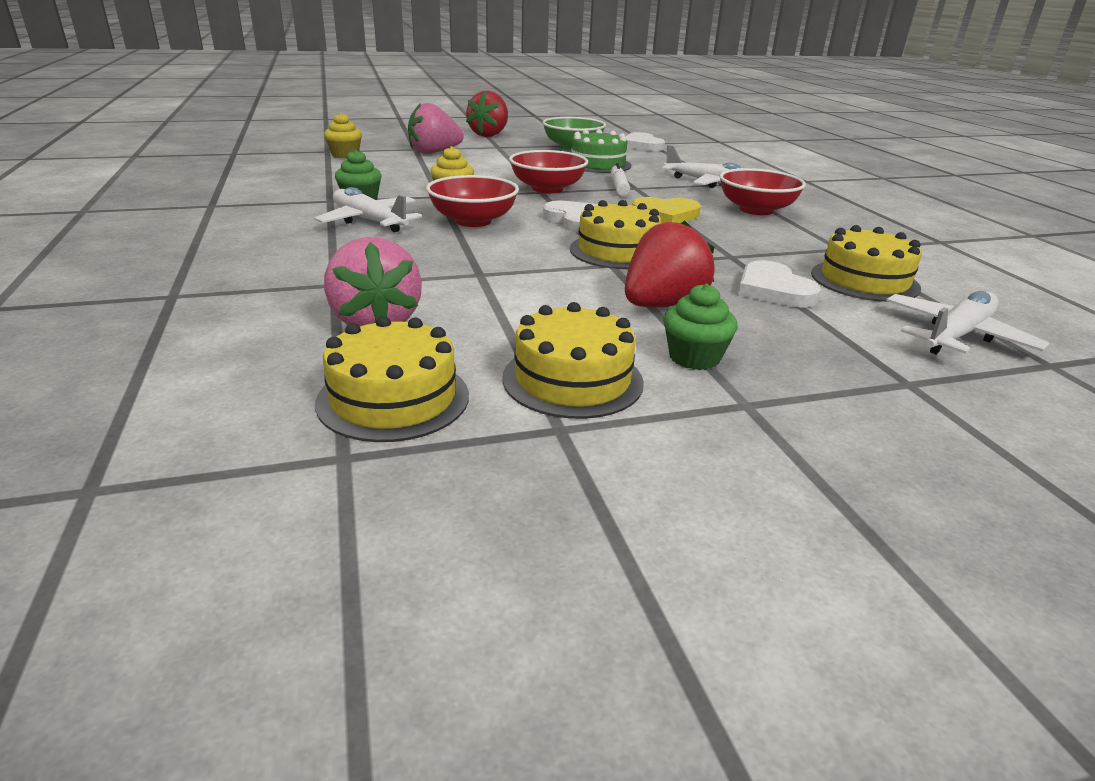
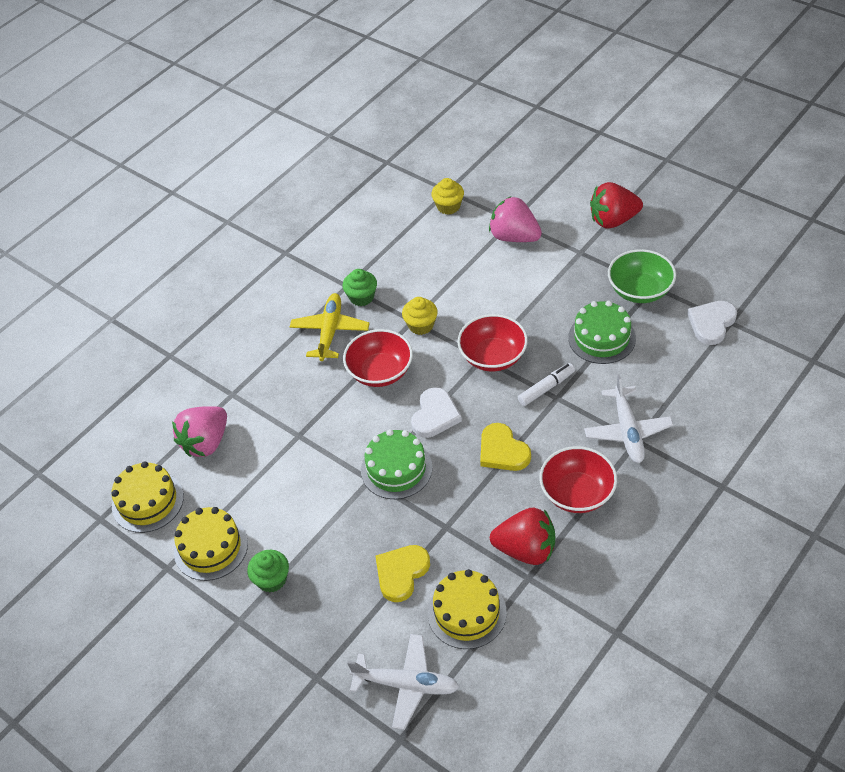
camera: 60 degrees right, 20 degrees up
(369, 221) = (330, 332): white plane -> yellow plane
(617, 251) = (396, 469): yellow cake -> green cake
(662, 305) = (327, 534): red strawberry -> red strawberry (526, 550)
(773, 290) = (401, 573): white heart -> yellow heart

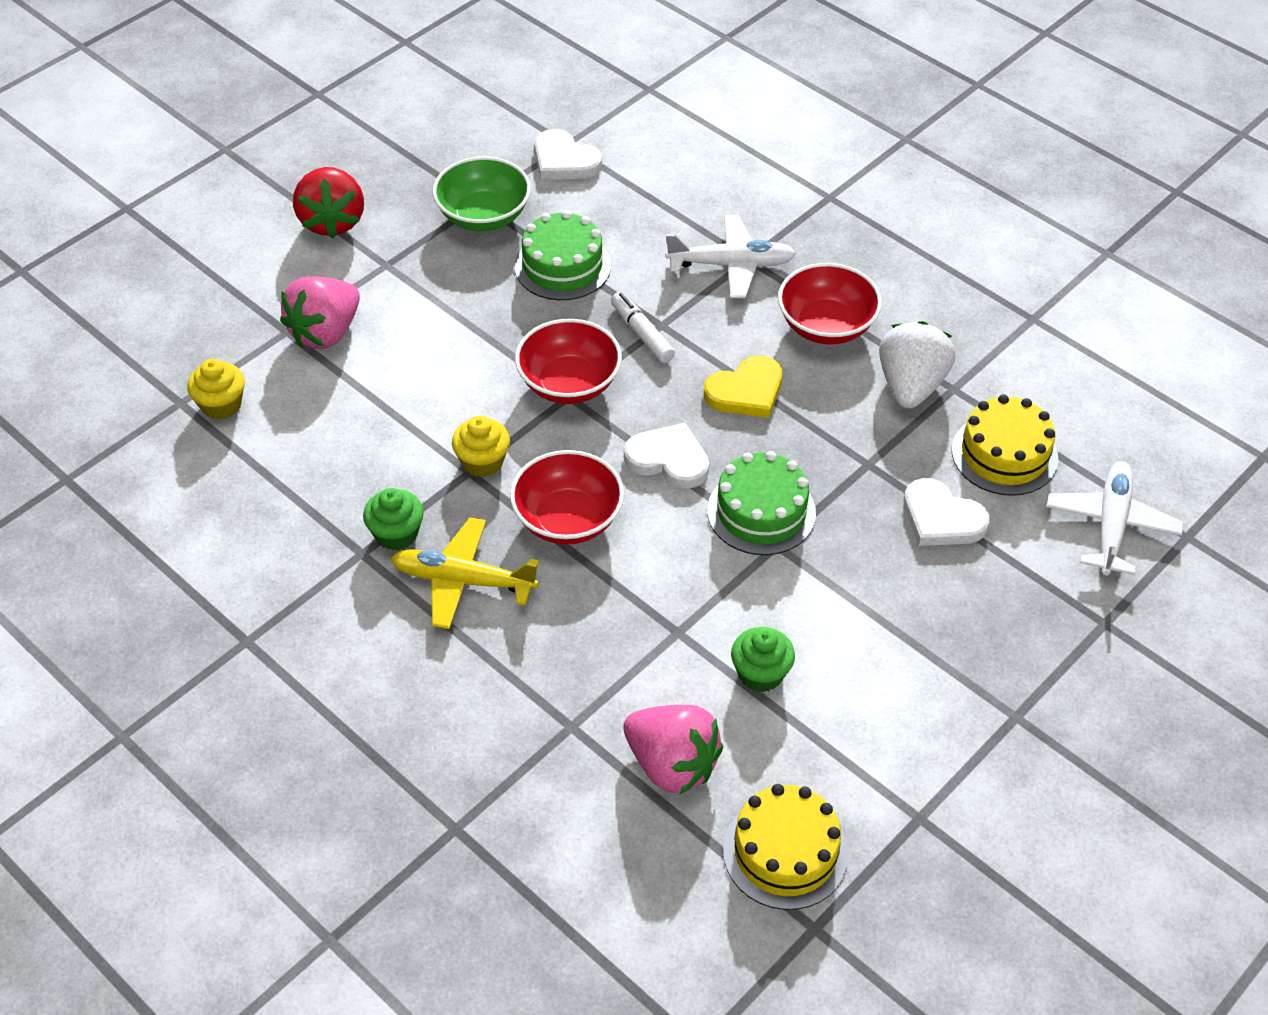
camera: 90 degrees left, 0 degrees up
(211, 547) = (884, 755): yellow cake -> none
(272, 579) = (946, 673): green cupcake -> green cupcake (760, 673)
(401, 573) = (941, 518): yellow heart -> white heart
(526, 550) = (911, 386): red strawberry -> white strawberry

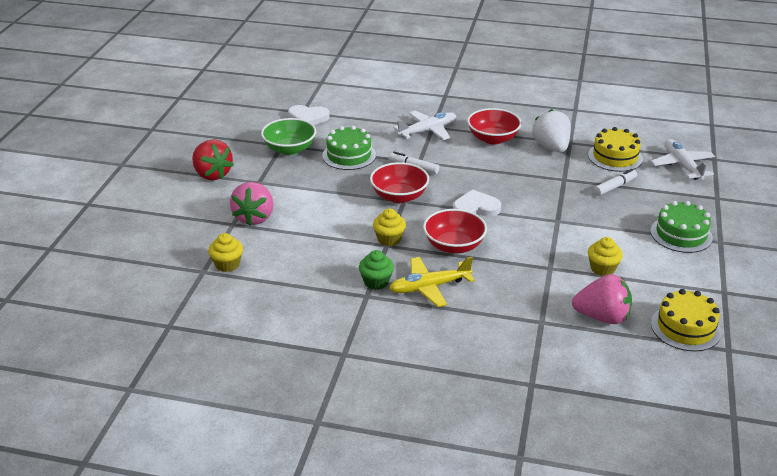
camera: 30 degrees left, 15 degrees down
(746, 391) = (483, 172): yellow heart -> none
(760, 673) = (602, 268): green cupcake -> yellow cupcake
(761, 512) = (538, 211): green cake -> green cake (681, 234)
(941, 518) = (615, 187): white heart -> white marker

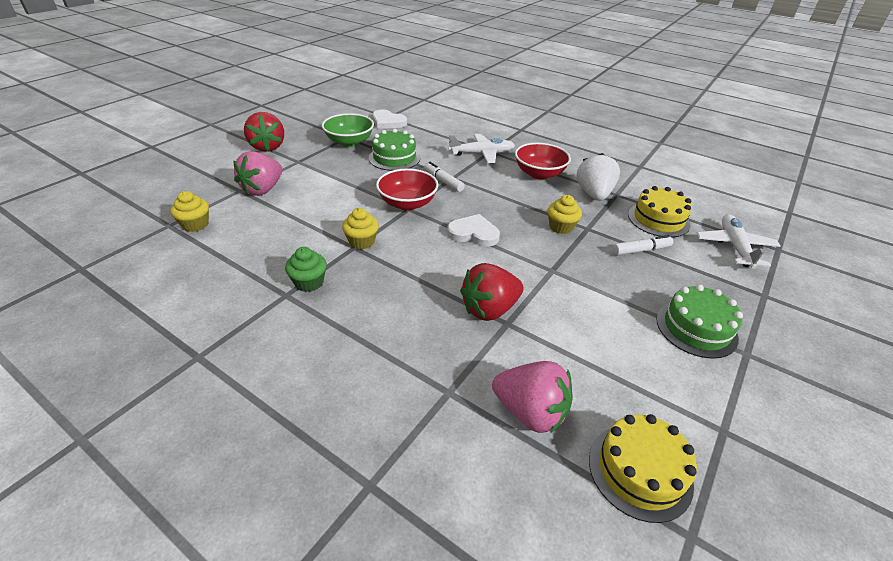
camera: 20 degrees right, 5 degrees up
(429, 287) = (357, 305): yellow plane -> none
(454, 246) = (420, 266): red bowl -> none
(531, 262) = (489, 309): none -> red strawberry
(602, 268) = (570, 343): yellow cupcake -> yellow cupcake (561, 227)

